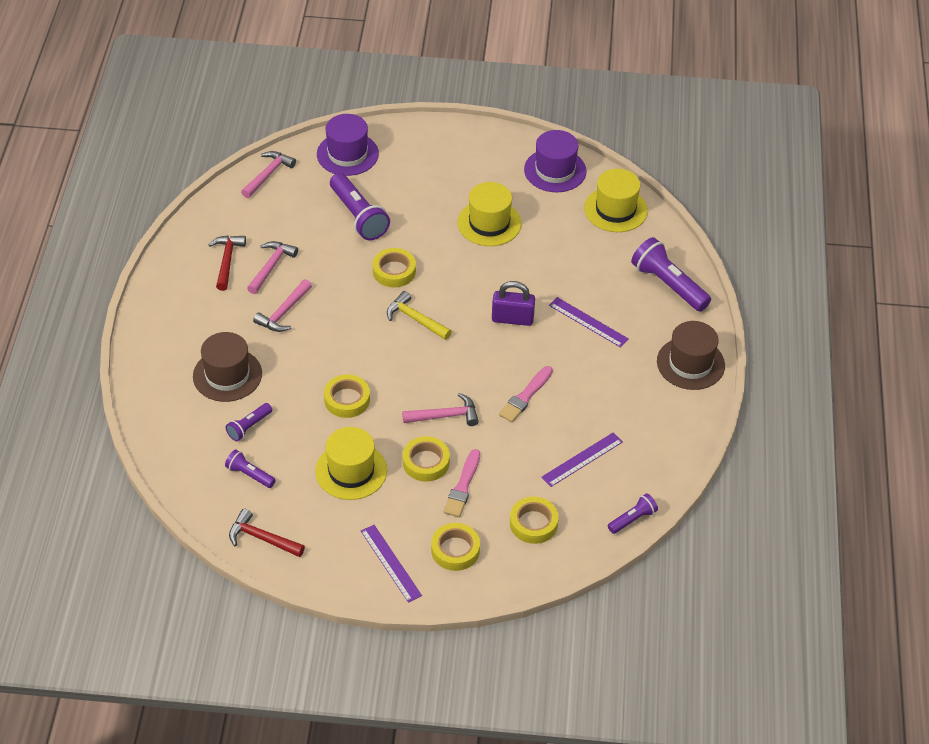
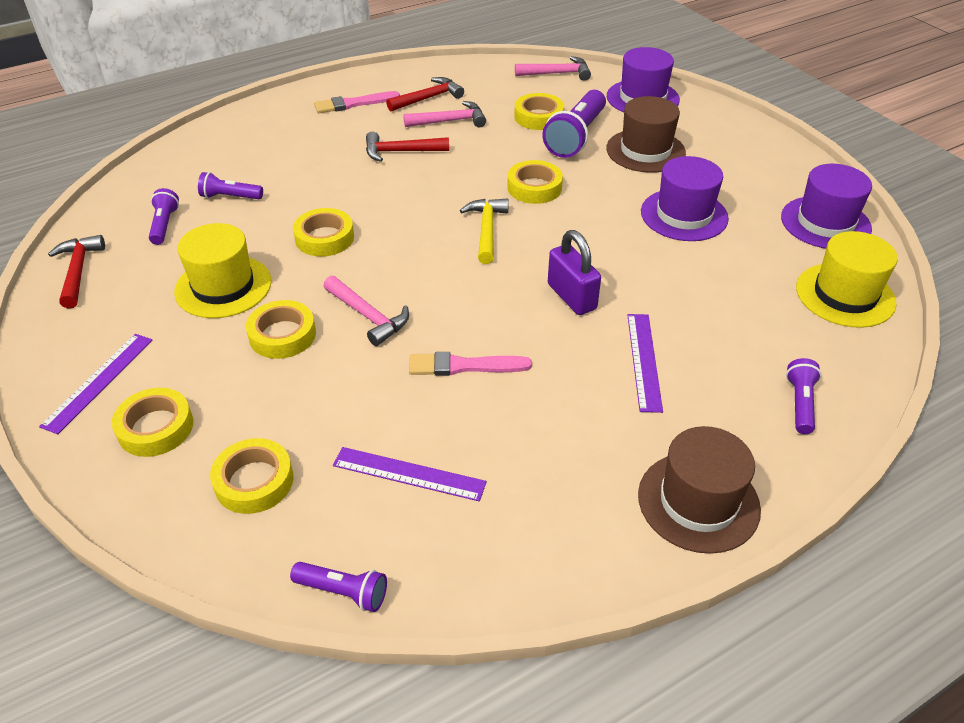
camera: 55 degrees right, 5 degrees down
(227, 375) = (287, 157): brown hat -> brown hat (645, 151)
(284, 312) = (401, 152): pink hammer -> red hammer
(315, 219) = (538, 117): none -> yellow tape
(463, 486) = (268, 383): pink brush -> pink brush (354, 104)
(489, 223) = (684, 215): yellow hat -> purple hat
(668, 285) = (800, 403): purple flashlight -> purple flashlight, size x0.54

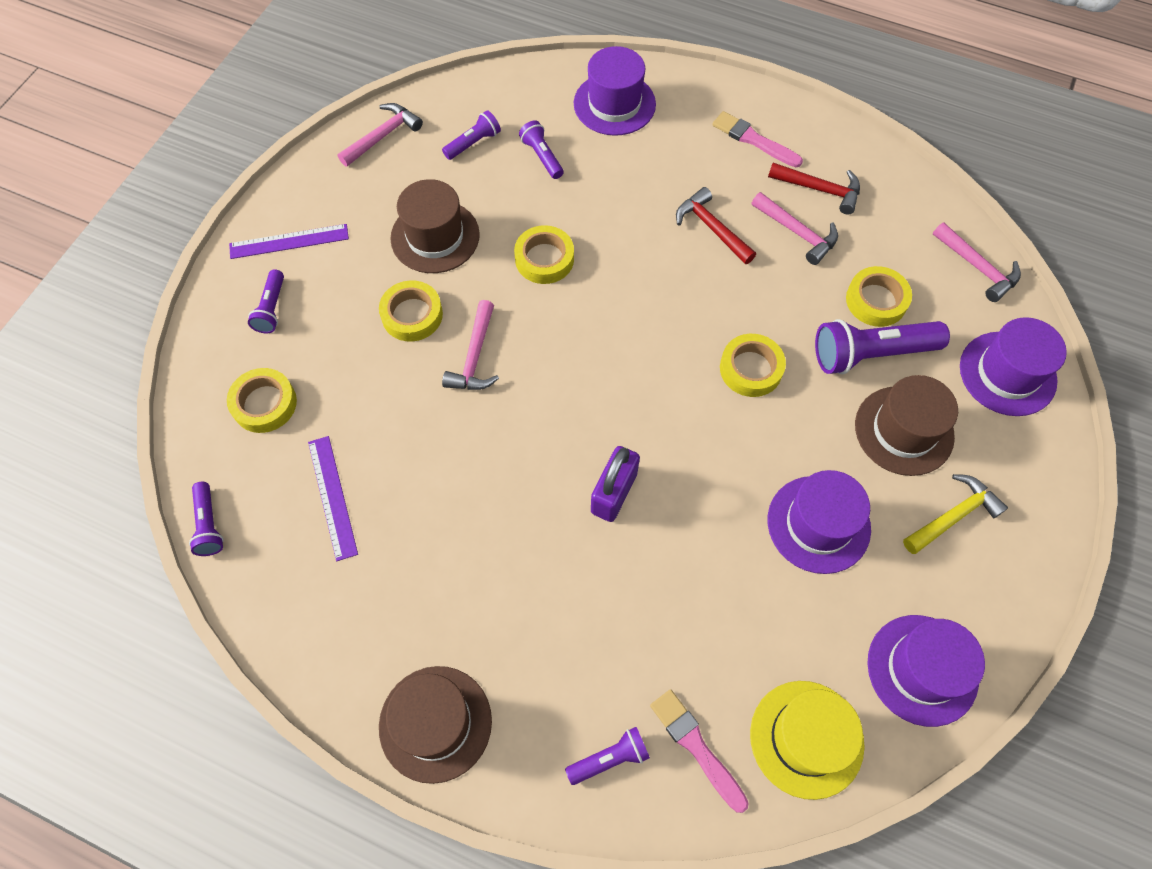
camera: 55 degrees right, 20 degrees up
(78, 271) = (383, 136): red hammer -> pink hammer
(155, 427) = (272, 308): yellow tape -> purple flashlight
(223, 286) = (435, 236): yellow hat -> brown hat
(235, 144) = (614, 104): none -> purple hat
(464, 366) = (468, 462): pink brush -> pink brush (696, 747)
(487, 230) = (653, 370): yellow hammer -> yellow hammer (953, 516)
(644, 361) = (572, 598): purple ruler -> none

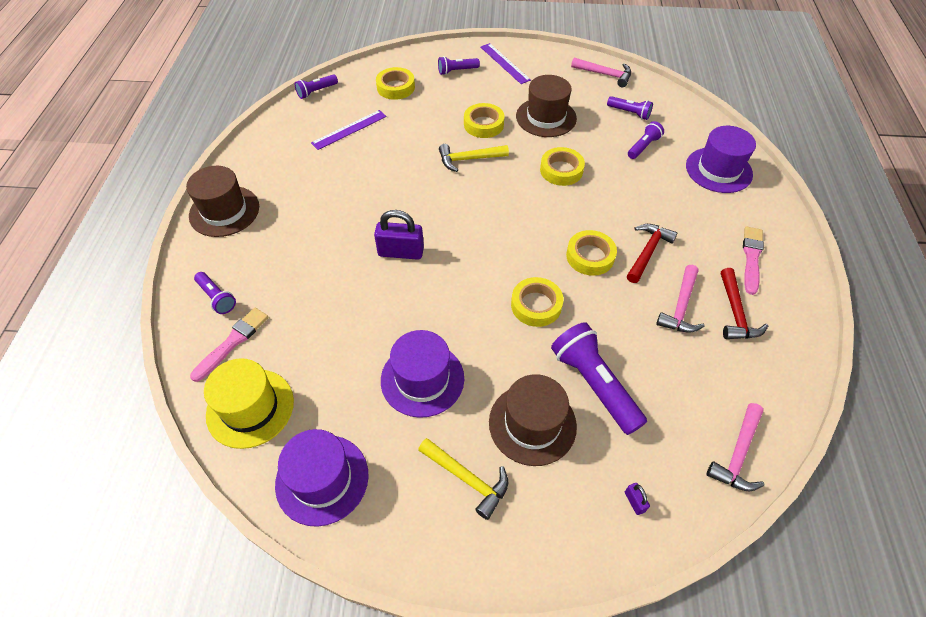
camera: 70 degrees right, 10 degrees down
(474, 356) = (469, 159): pink hammer -> yellow hammer
(876, 300) = (649, 377): yellow tape -> yellow tape (590, 256)
(1007, 373) = (634, 502): purple hat -> purple padlock

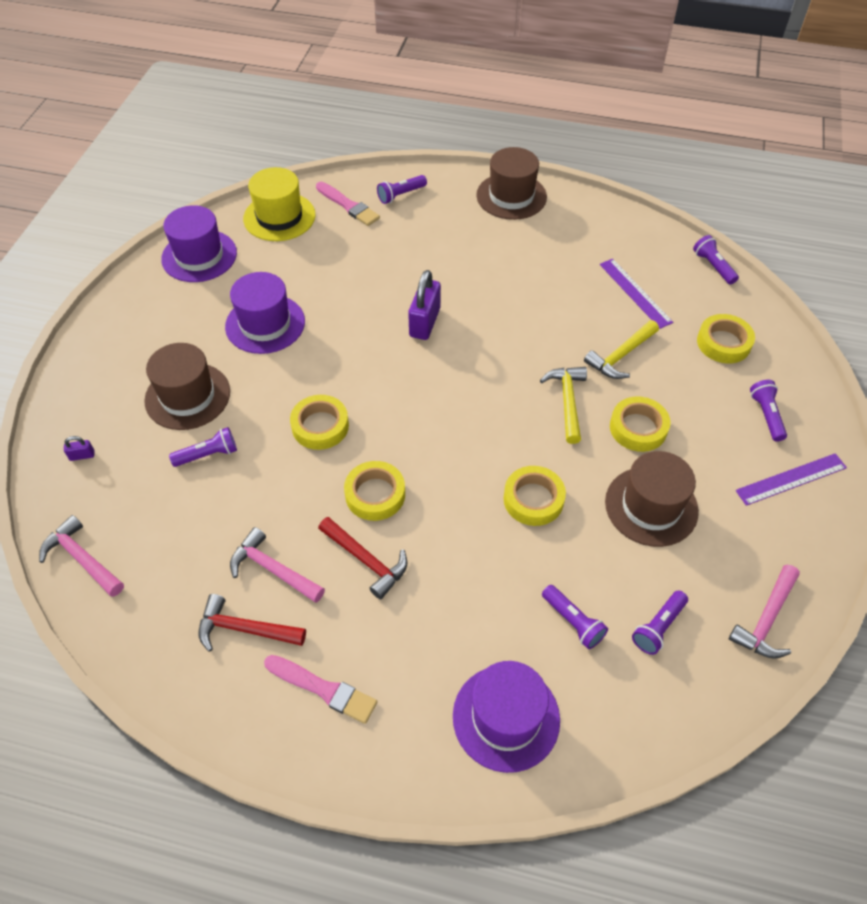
camera: 100 degrees right, 0 degrees up
(467, 479) = (158, 342): yellow hammer -> yellow hammer (621, 356)
(593, 384) = (208, 454): purple flashlight -> purple flashlight, size x0.54

